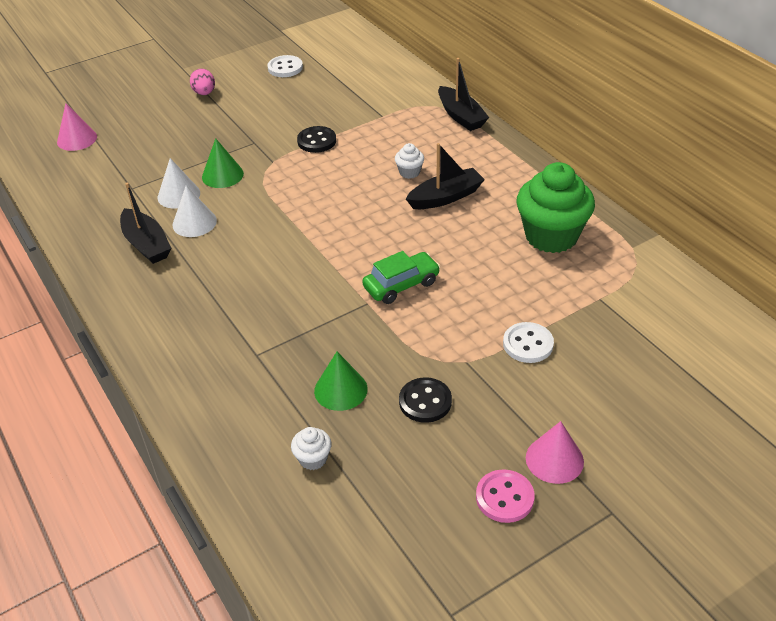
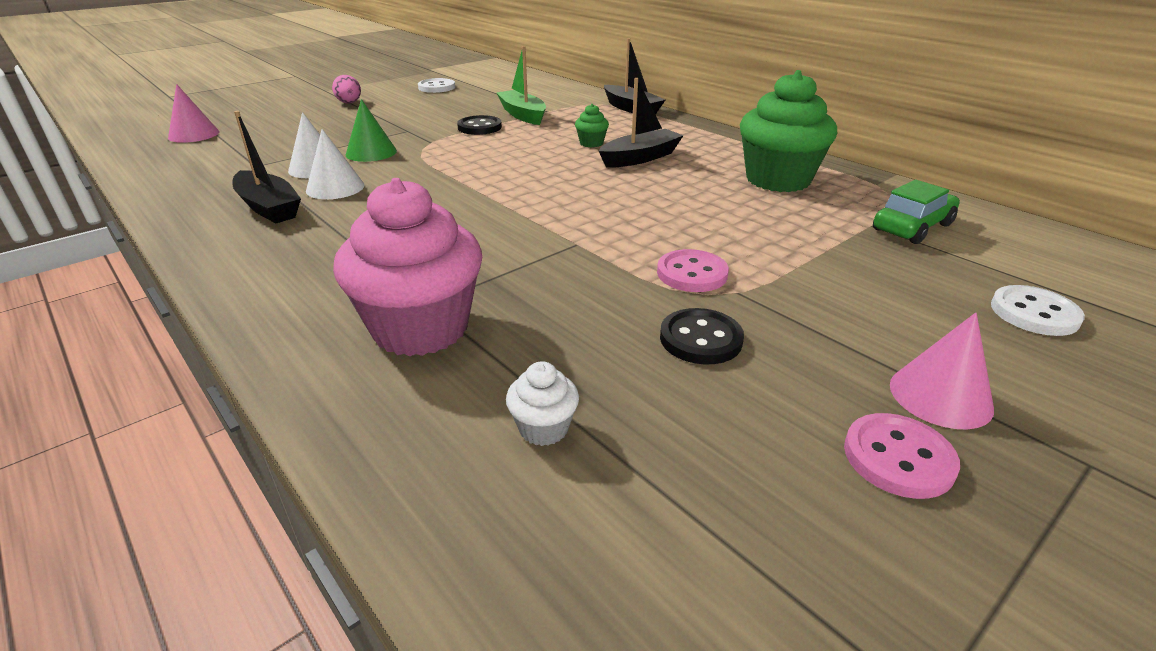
camera: 10 degrees left, 10 degrees down
(250, 376) = (420, 328): none -> pink cupcake
(340, 390) = (566, 334): green cone -> none
(358, 122) = (523, 115): none -> green boat
(401, 285) = (616, 226): green car -> green car (912, 227)
(409, 172) = (591, 143): white cupcake -> green cupcake
(440, 341) = (692, 273): none -> pink button
(528, 344) = (811, 269): white button -> white button (1034, 313)

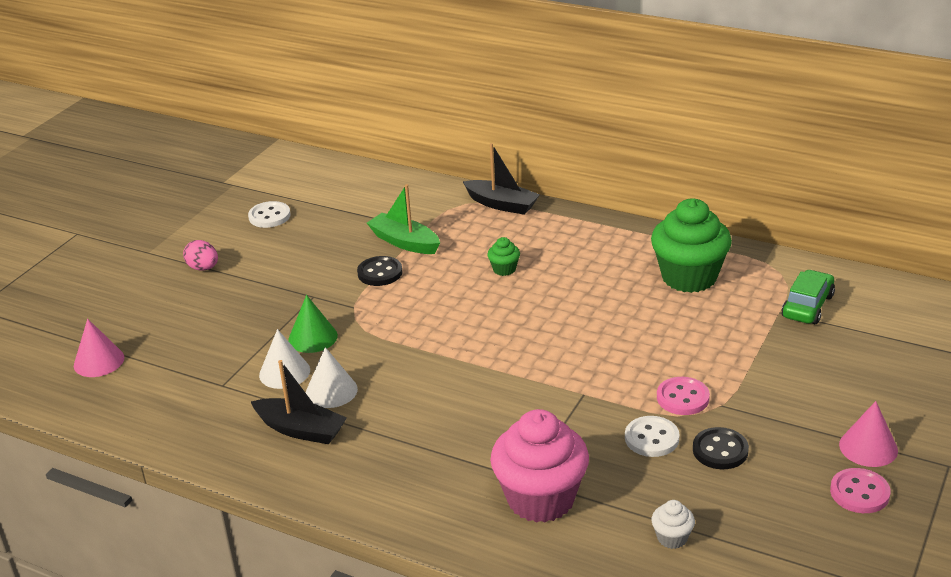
camera: 20 degrees left, 0 degrees up
(640, 158) = (561, 279): black boat -> none
(1034, 313) = (903, 368): white button -> white button (651, 438)

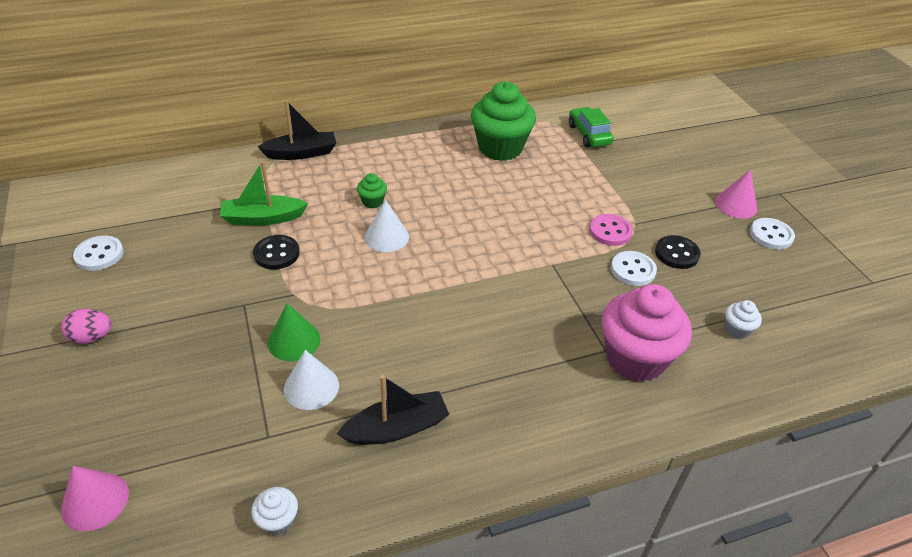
camera: 50 degrees left, 10 degrees up
(168, 433) = (278, 521): none -> white cupcake
(331, 391) = (375, 377): white cone -> white cone (386, 237)
(859, 493) = (771, 235): pink button -> white button

